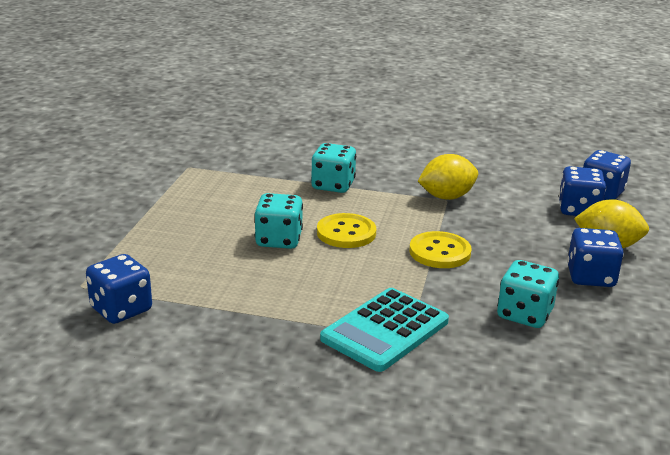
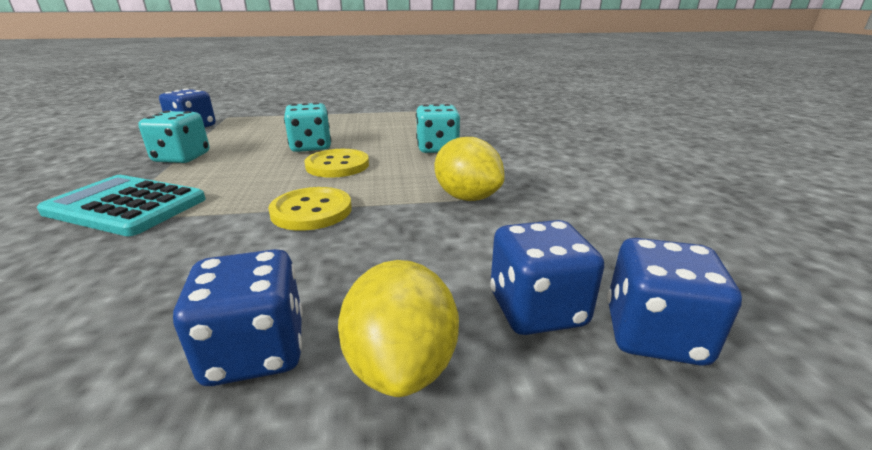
camera: 70 degrees right, 0 degrees up
(524, 314) = (131, 289): turquoise dice -> turquoise dice (182, 158)

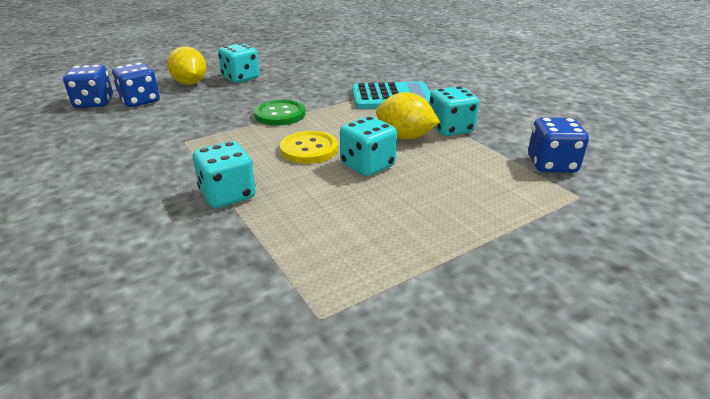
camera: 155 degrees right, 5 degrees up
(256, 351) = (241, 78): blue dice -> turquoise dice
(311, 211) = (280, 114): yellow button -> green button
(467, 197) = (179, 142): yellow lemon -> yellow lemon (405, 137)

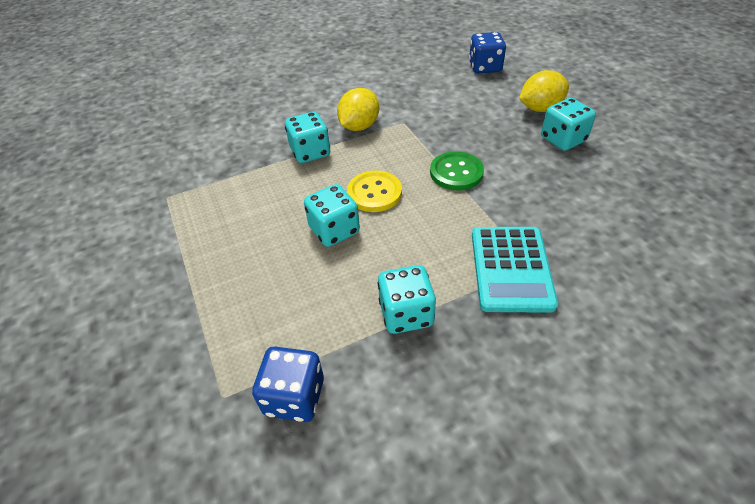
camera: 100 degrees right, 15 degrees up
(140, 101) = (489, 88): blue dice -> none
(405, 137) = (390, 266): yellow lemon -> yellow lemon (359, 126)

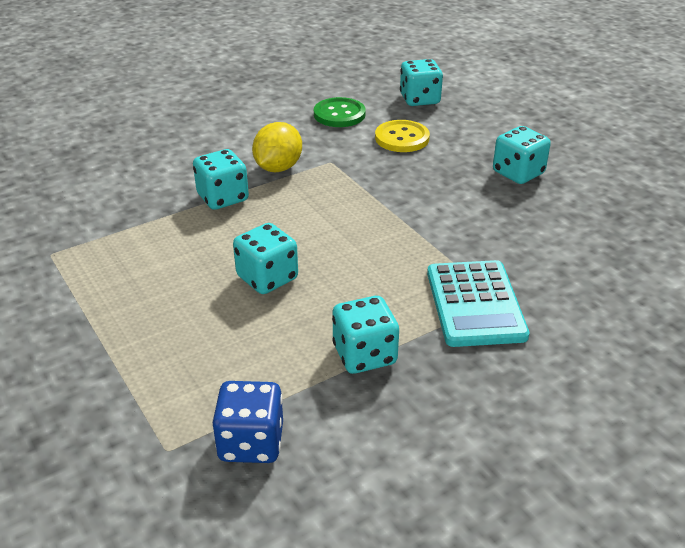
camera: 10 degrees left, 10 degrees down
(374, 193) = (308, 237): yellow button -> yellow button (402, 138)
(456, 172) = (401, 212): green button -> green button (339, 114)
(485, 67) = (419, 99): blue dice -> turquoise dice
(540, 108) = (489, 141): yellow lemon -> none

